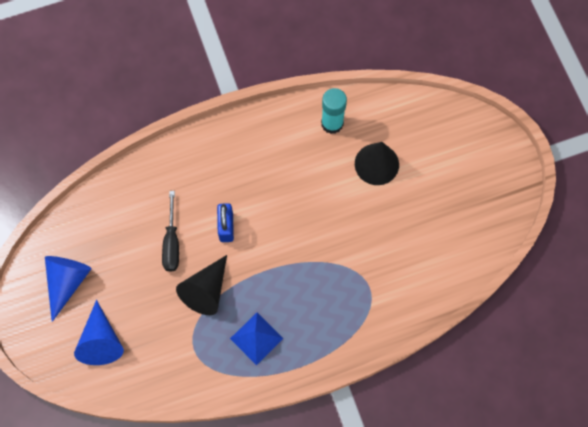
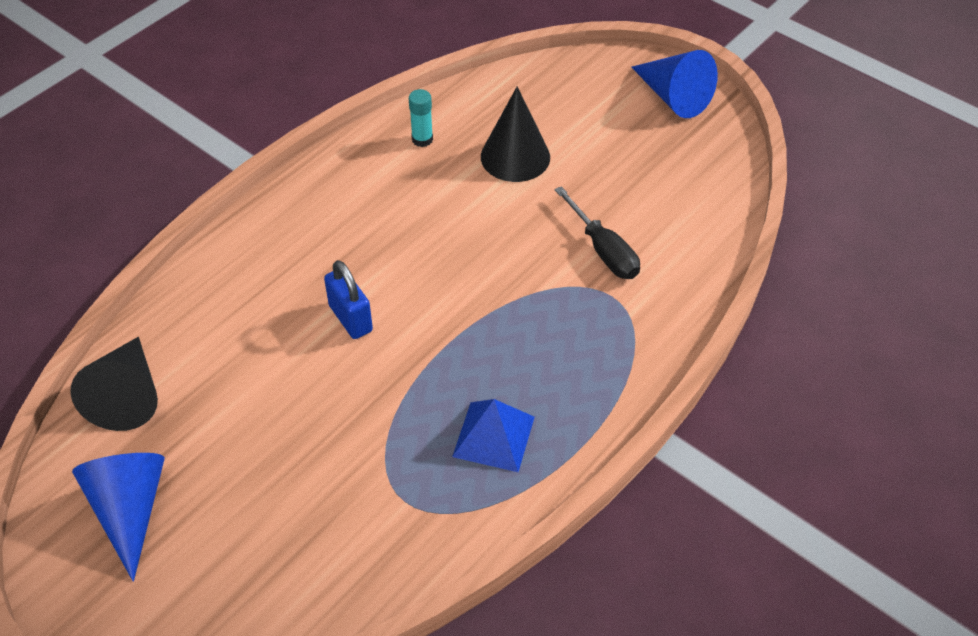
camera: 30 degrees left, 20 degrees down
(101, 340) = (239, 566): blue cone -> blue cone (673, 97)
(172, 243) = (277, 376): black screwdriver -> black screwdriver (603, 250)
(206, 290) = (372, 412): black cone -> black cone (127, 395)
(332, 123) = (422, 139): turquoise glue stick -> turquoise glue stick, size x0.61

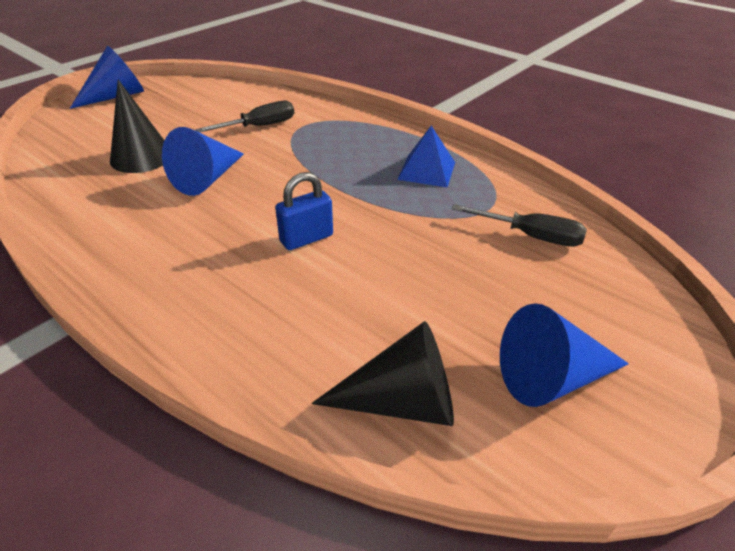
camera: 90 degrees left, 10 degrees down
(341, 536) = (531, 236): none -> black screwdriver
(422, 139) = (88, 202): turquoise glue stick -> none
(469, 221) = (207, 178): none -> blue cone

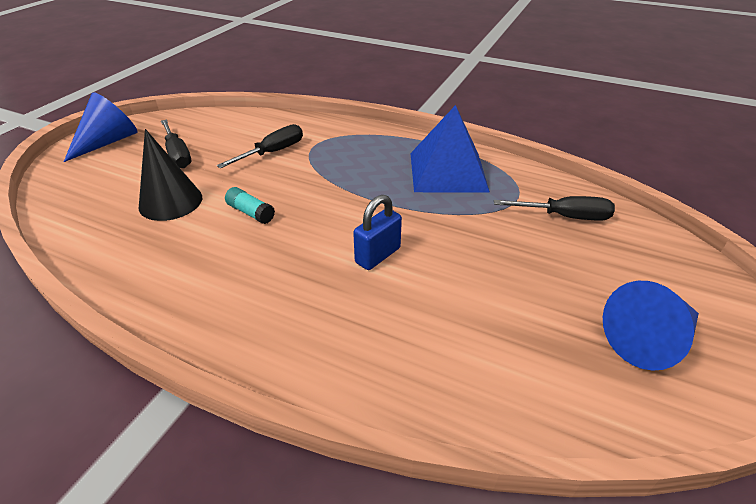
camera: 15 degrees left, 0 degrees up
(170, 116) = (178, 155): none -> black screwdriver
(207, 178) = (250, 213): blue cone -> turquoise glue stick
(401, 402) = (545, 392): black cone -> none
(426, 170) = (447, 171): blue pyramid -> blue pyramid, size x1.59

